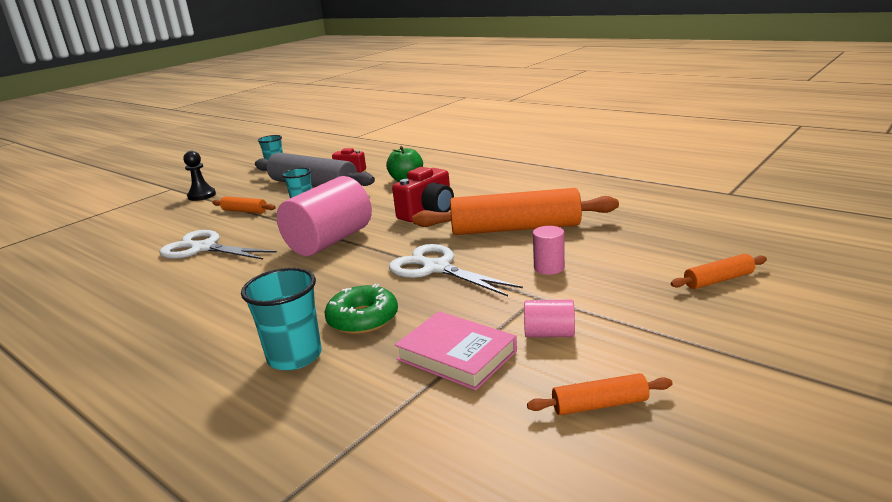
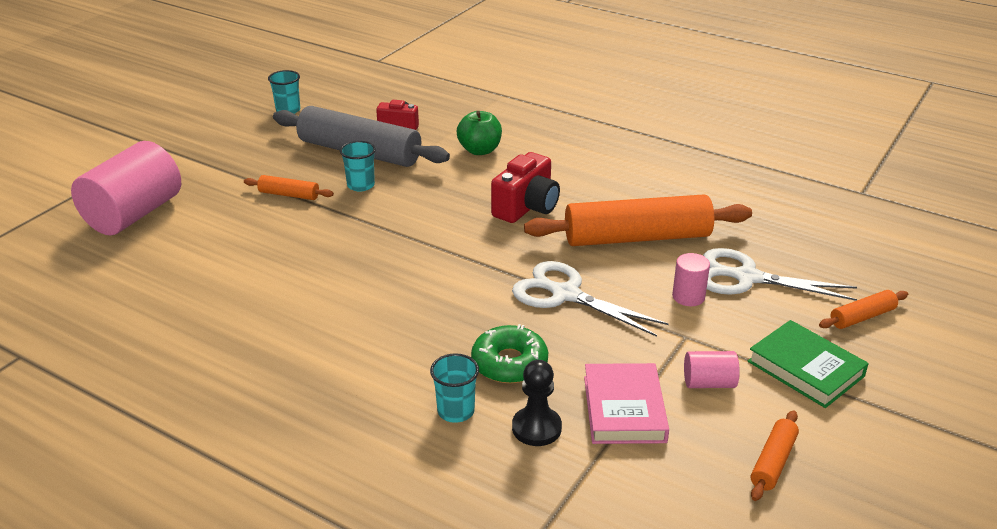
camera: 10 degrees left, 10 degrees up
(202, 195) = (214, 163): black pawn -> black pawn (536, 428)
(204, 248) = (268, 256): white scissors -> white scissors (747, 277)
(294, 356) = (456, 411): turquoise cup -> turquoise cup, size x0.66
(329, 241) = (423, 250): pink cylinder -> pink cylinder (134, 214)
(456, 355) = (624, 409): pink book -> pink book turned 60 degrees clockwise
(599, 404) = (773, 462): orange rolling pin -> orange rolling pin turned 45 degrees counterclockwise
(652, 321) = (805, 369): none -> green book

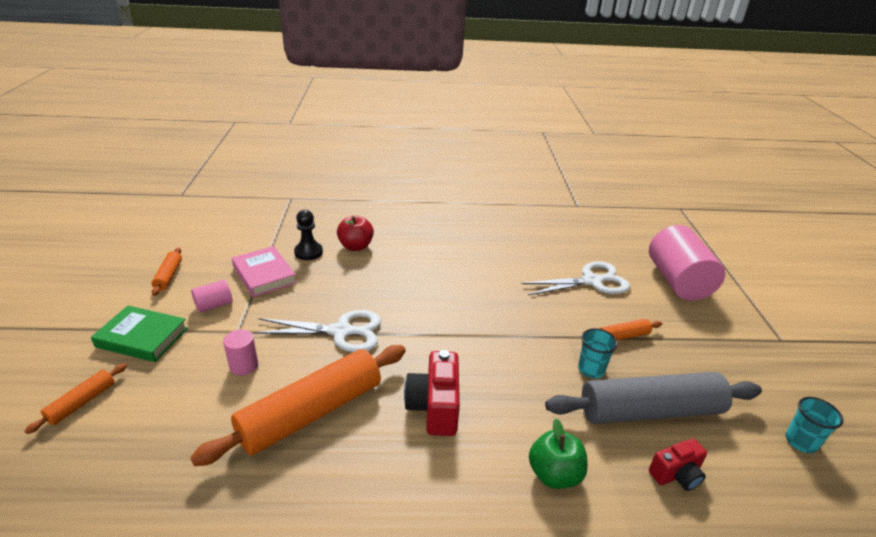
camera: 145 degrees right, 0 degrees up
(456, 411) = (356, 246): turquoise cup -> red apple
(509, 363) = (346, 276): green donut -> none
(747, 277) = (193, 406): white scissors -> white scissors (591, 281)

